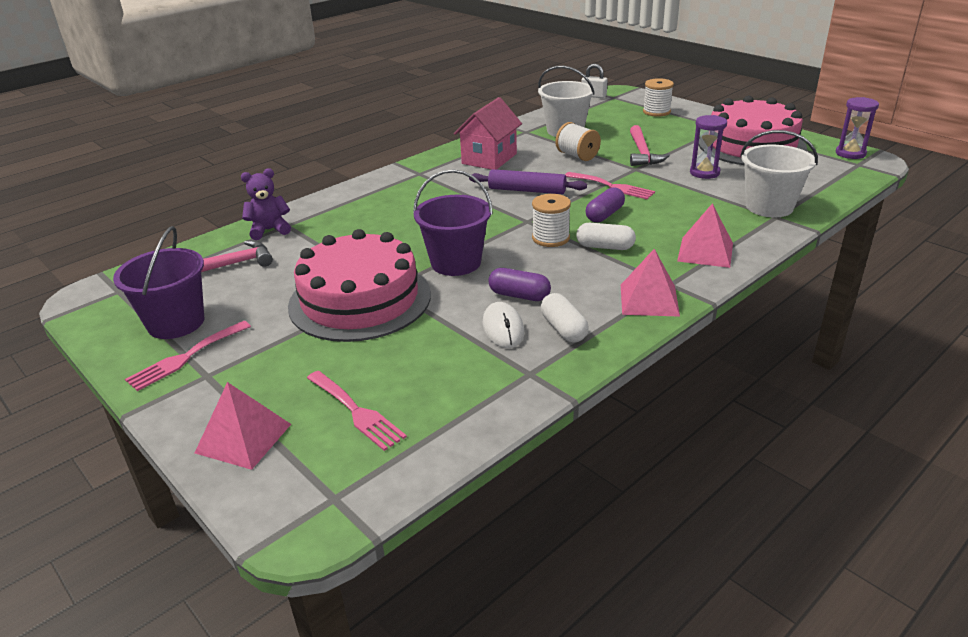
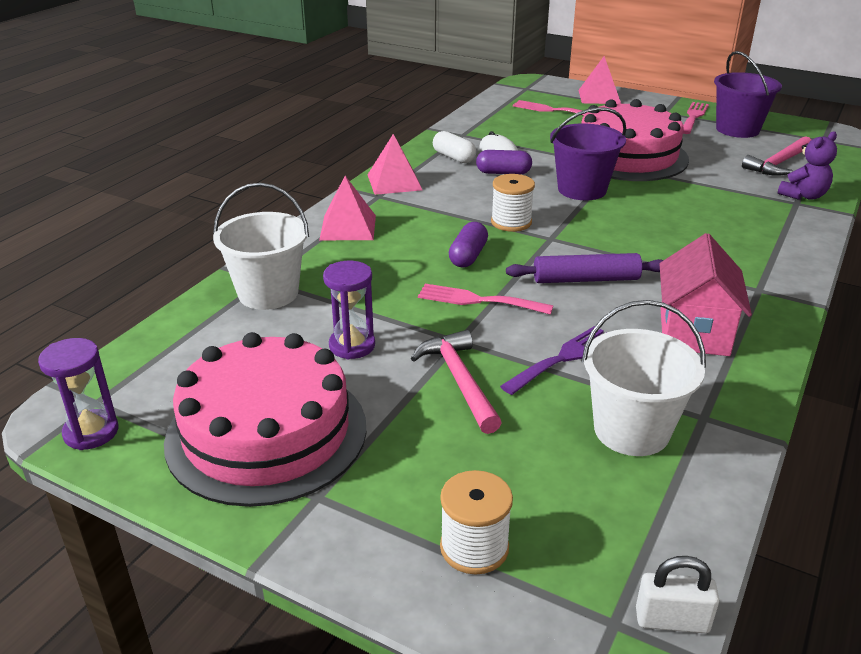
camera: 160 degrees right, 0 degrees up
(577, 156) = (563, 358): white spool -> purple fork
(605, 247) = (451, 220): white capsule -> none

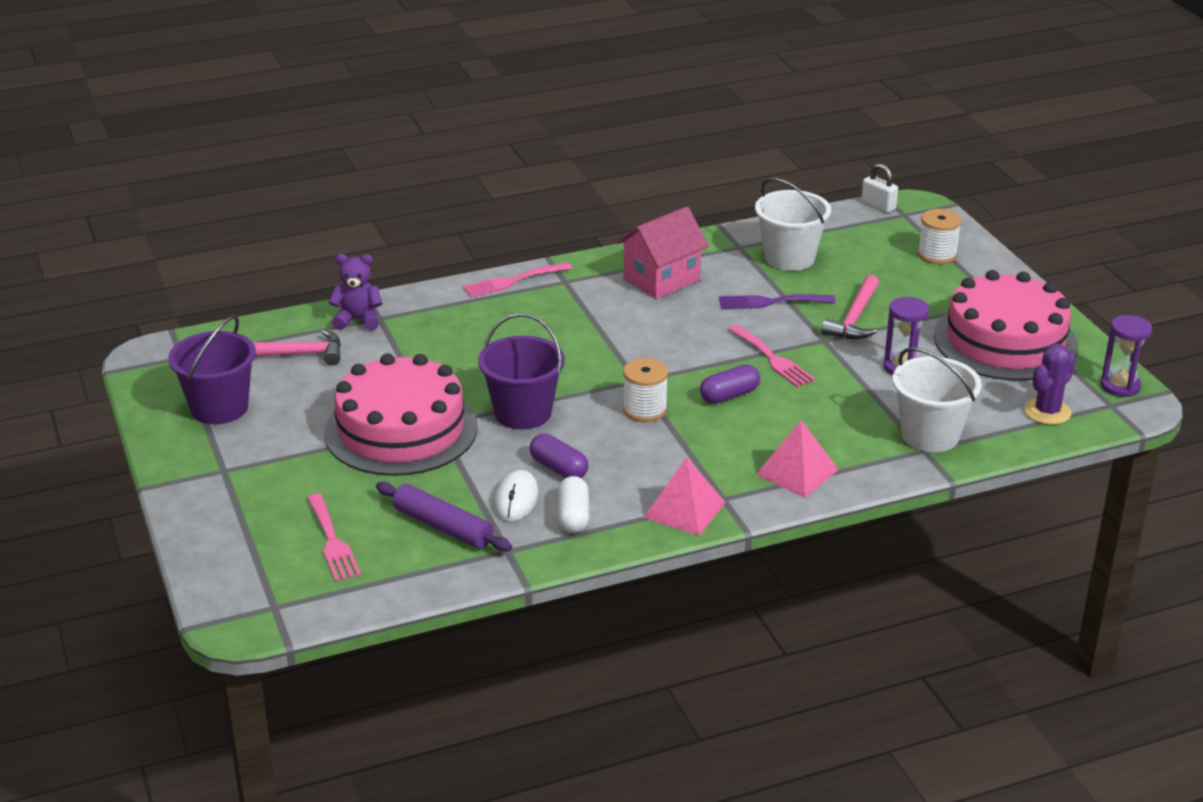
camera: 140 degrees left, 0 degrees up
(166, 362) = (1047, 412): none -> purple cactus
(586, 279) = (669, 338): purple rolling pin -> purple rolling pin (443, 527)
(599, 96) = (228, 537): pink pyramid -> none
(693, 117) = (213, 447): pink fork -> pink fork (513, 281)

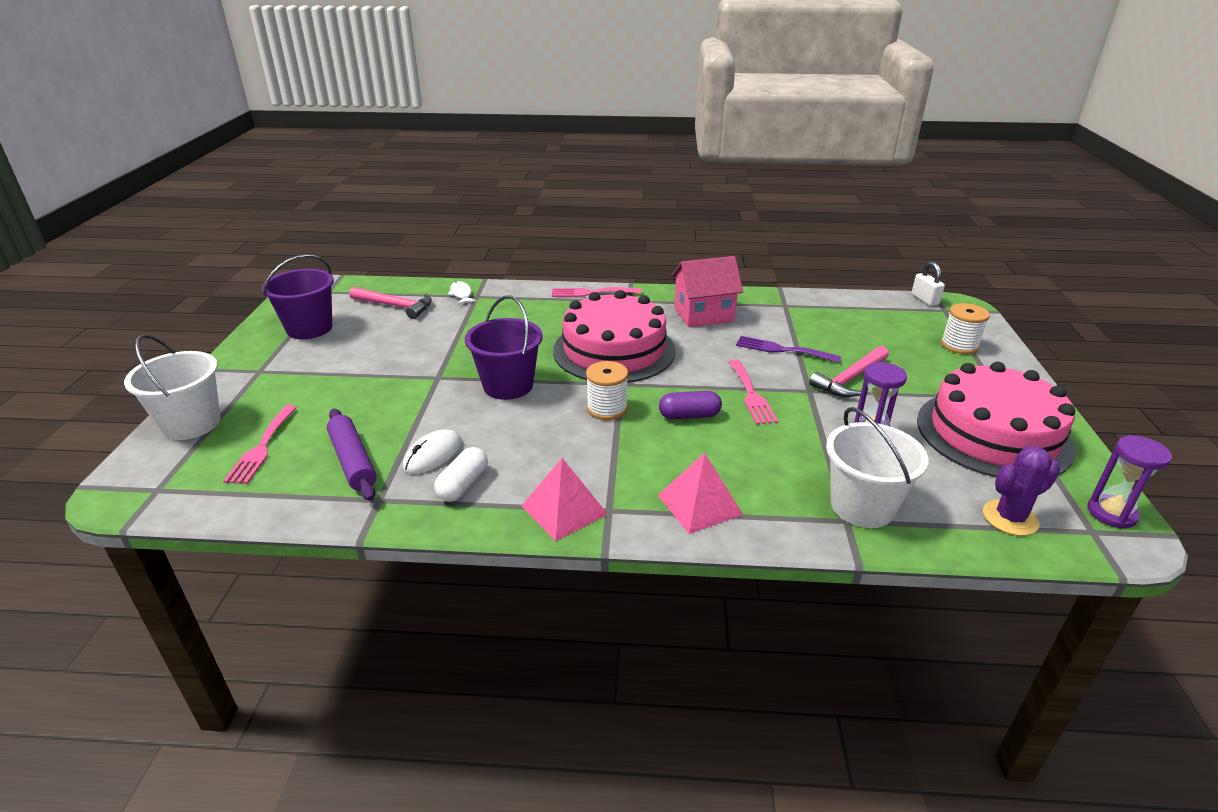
camera: 25 degrees right, 0 degrees up
(358, 320) = (461, 294): purple teddy bear -> white fish
(401, 430) = (407, 374): pink cake -> pink cake (614, 350)
(558, 468) = (492, 438): purple capsule -> none
(789, 258) = (821, 321): white bucket -> white bucket (191, 424)

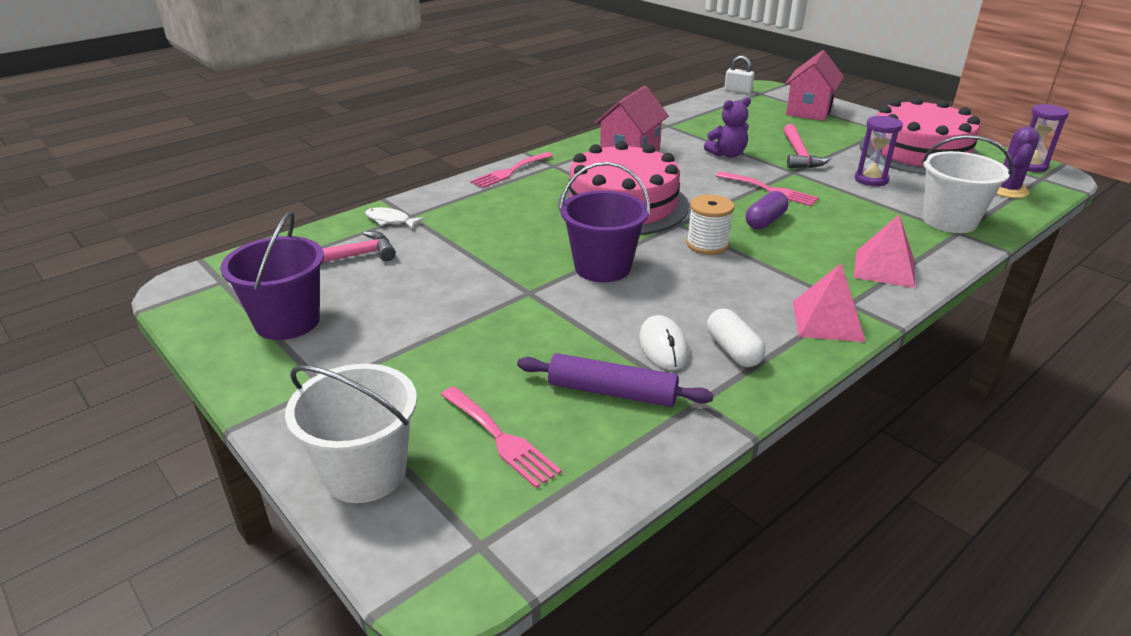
camera: 45 degrees left, 0 degrees up
(782, 350) = (727, 154): purple fork -> purple teddy bear
(959, 345) = (809, 111): white spool -> pink house

